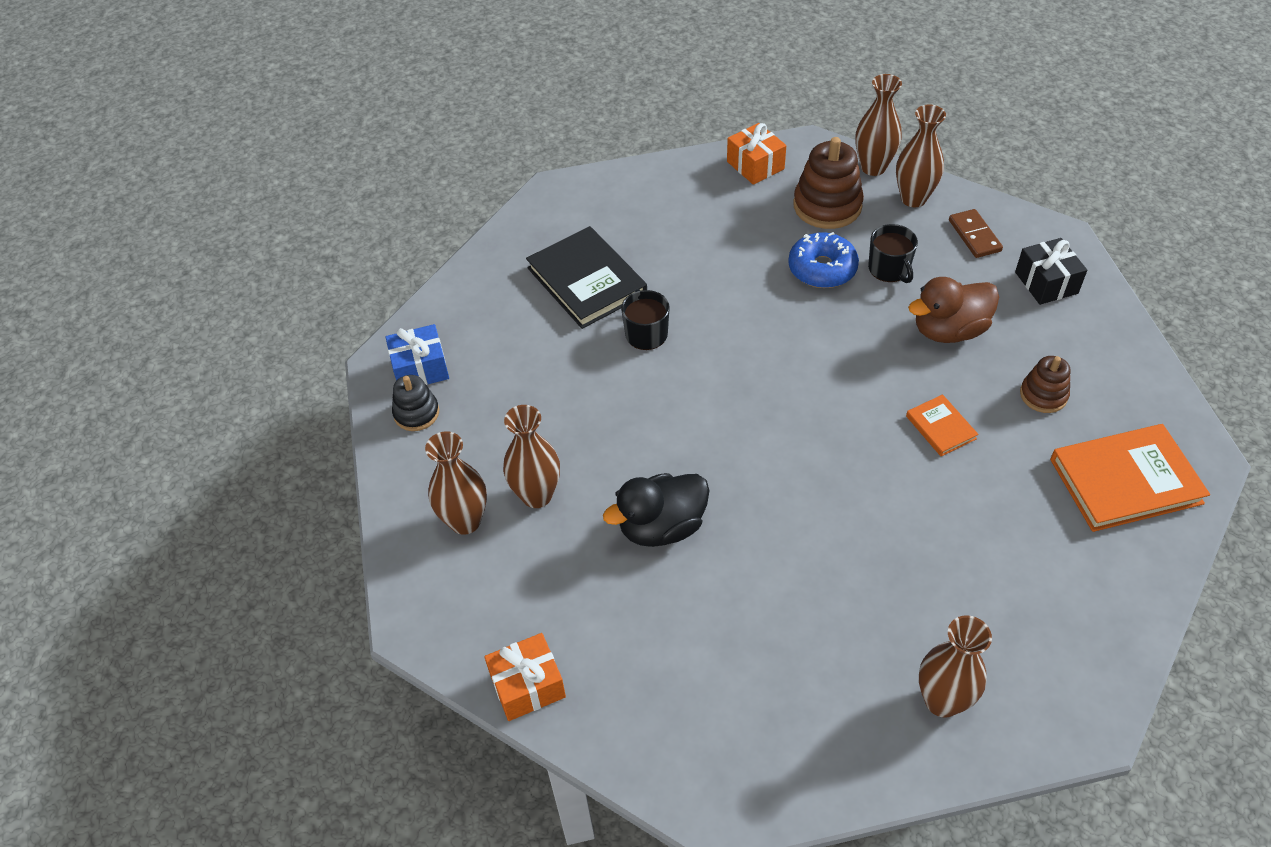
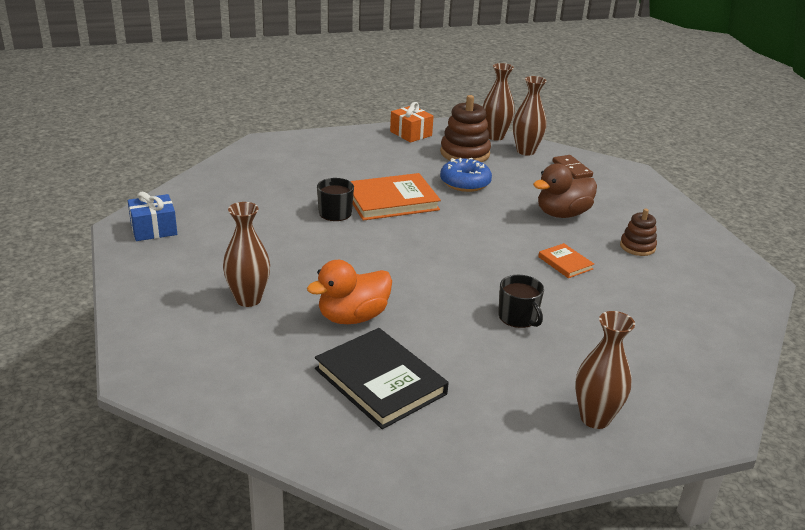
camera: 10 degrees left, 20 degrees down
(416, 413) = (149, 253): black stacking toy -> none
(465, 521) = (187, 314): brown vase -> none
(527, 686) = (239, 415): orange gift -> none
(587, 281) = (288, 186): black book -> black book (380, 381)
(661, 527) = (352, 317): black duck -> orange duck
(889, 269) = (514, 184): black mug -> black mug (518, 317)
(1046, 283) = (627, 192): black gift -> none
(1125, 481) = (708, 291): orange book -> orange book (391, 201)

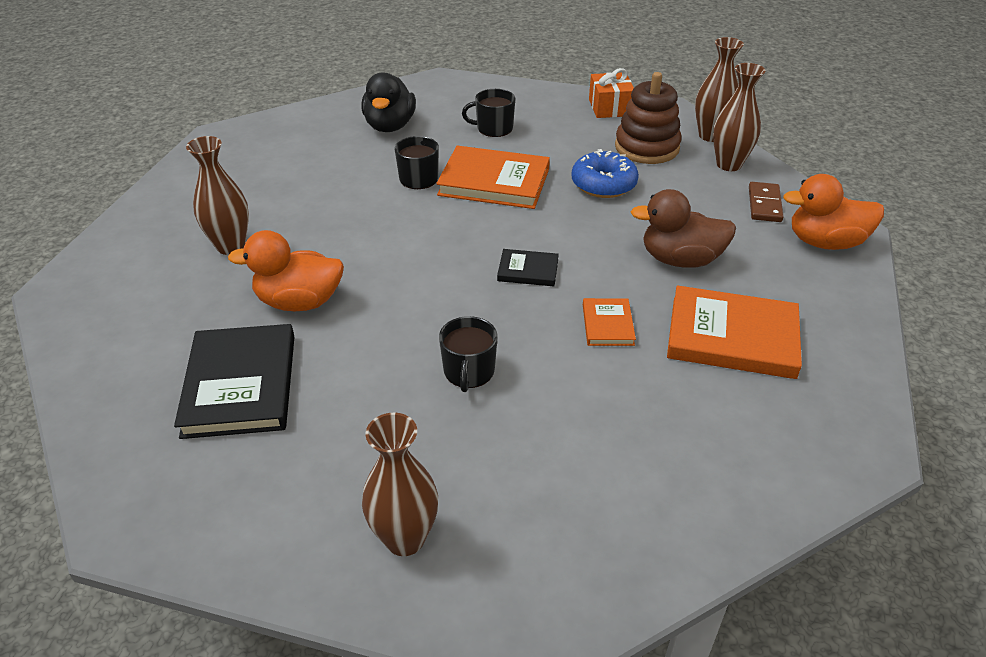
camera: 35 degrees right, 10 degrees up
(154, 229) = (237, 146): blue gift -> none
(265, 183) = (390, 126): none -> black duck
(347, 166) = (493, 128): none -> black mug
(481, 248) = (528, 270): none -> black book
(626, 181) = (825, 242): none -> orange duck
(637, 247) = (732, 337): brown stacking toy -> orange book

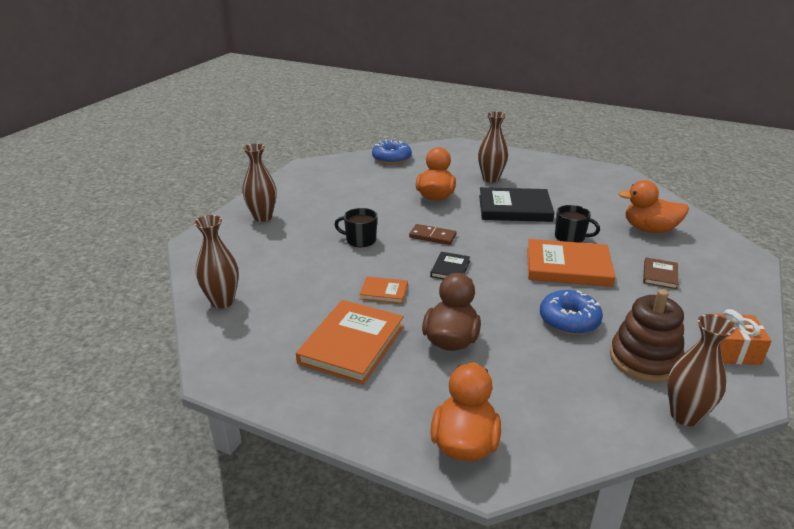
camera: 100 degrees right, 10 degrees down
(112, 378) = (391, 158): none -> blue donut
(240, 385) = (376, 183): black book -> black book (514, 208)
(390, 126) = (649, 229): black duck -> orange duck
(493, 128) = (659, 275): black mug -> brown book
(494, 182) = (568, 267): orange book -> orange book turned 75 degrees clockwise
(728, 164) = (618, 413): brown vase -> brown vase (222, 301)
(764, 204) = (537, 418): brown domino -> brown domino (432, 236)

